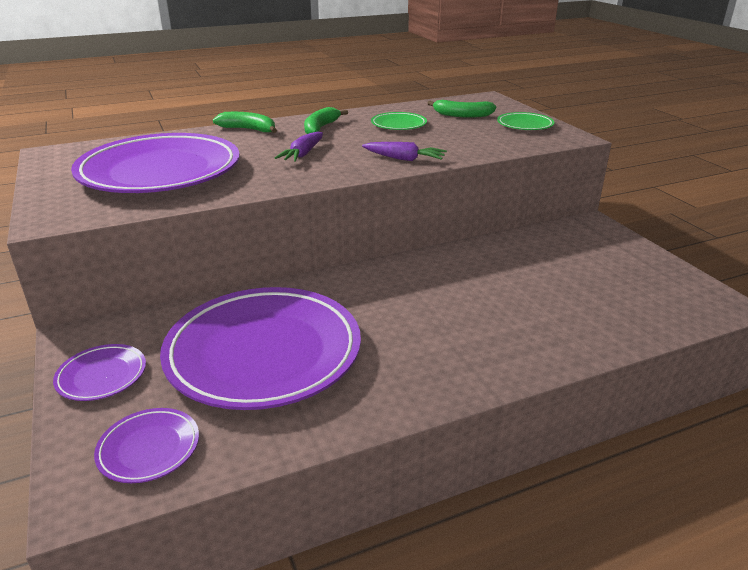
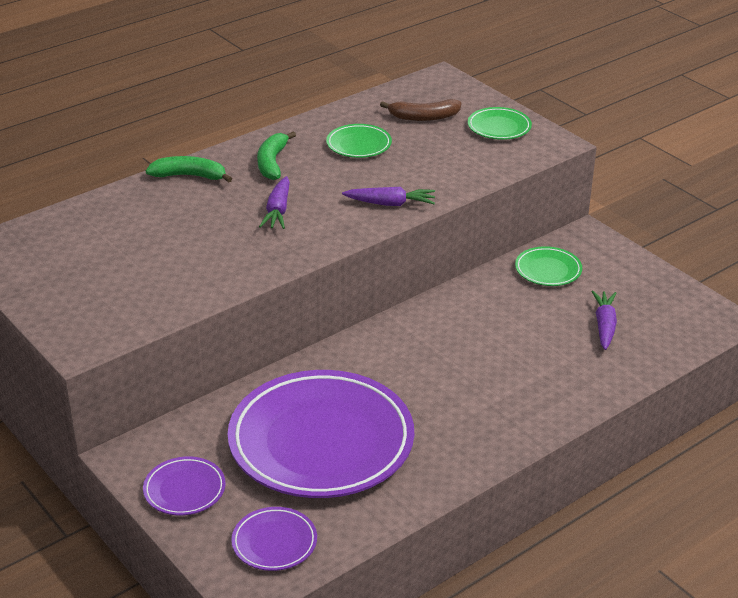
camera: 15 degrees left, 5 degrees up
(160, 172) = (140, 261): purple plate -> none
(462, 115) = (423, 117): green banana -> brown banana
(549, 244) = (548, 270): none -> green plate
(595, 293) = (604, 325): none -> purple carrot

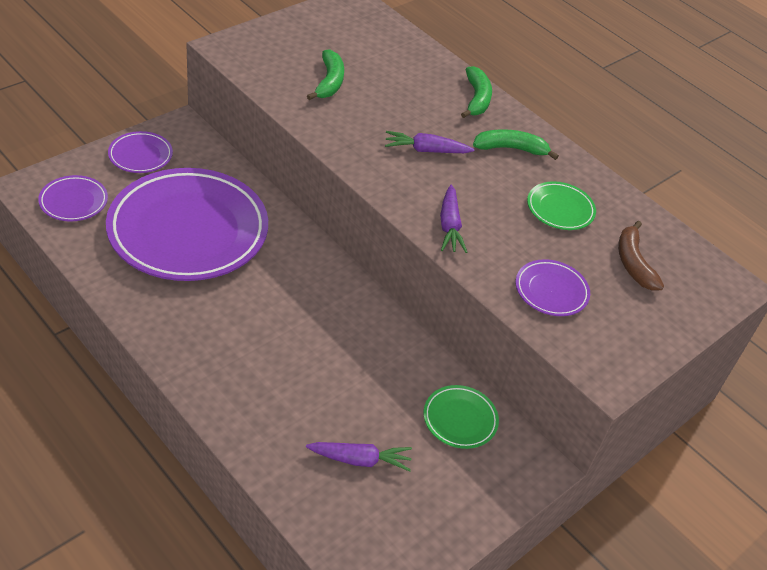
camera: 80 degrees right, 10 degrees up
(157, 268) = (329, 82): none -> green banana
(465, 159) = (551, 291): none -> purple plate
(499, 127) = (630, 327): green plate -> none

